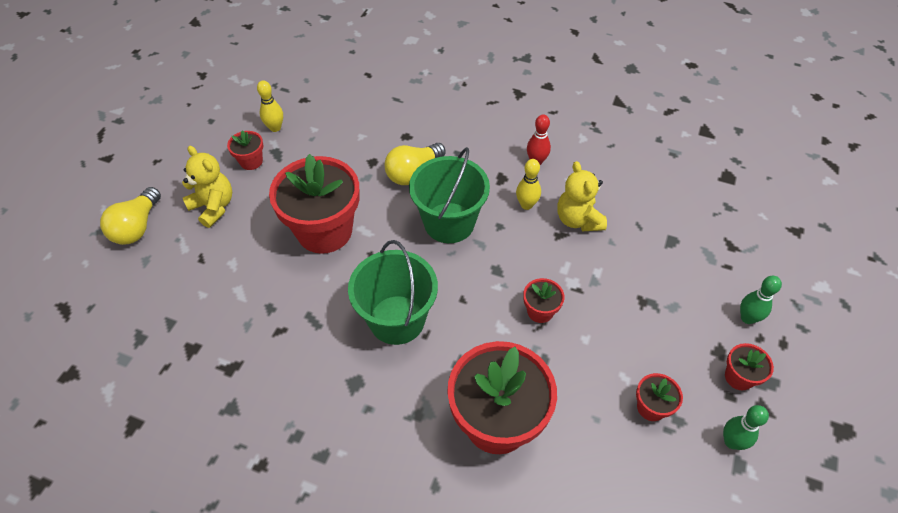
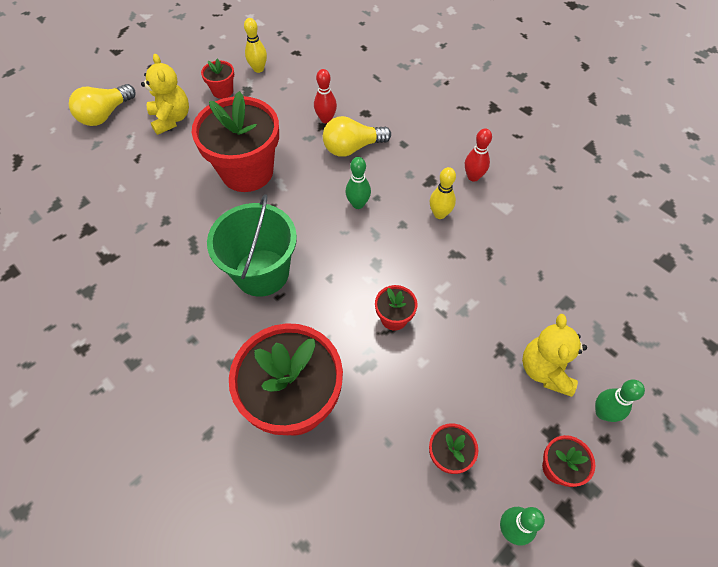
camera: 25 degrees right, 5 degrees up
(372, 154) = (326, 119): none -> red bowling pin
(449, 223) = (358, 204): green bucket -> green bowling pin
(578, 220) = (481, 246): yellow teddy bear -> yellow teddy bear (545, 370)

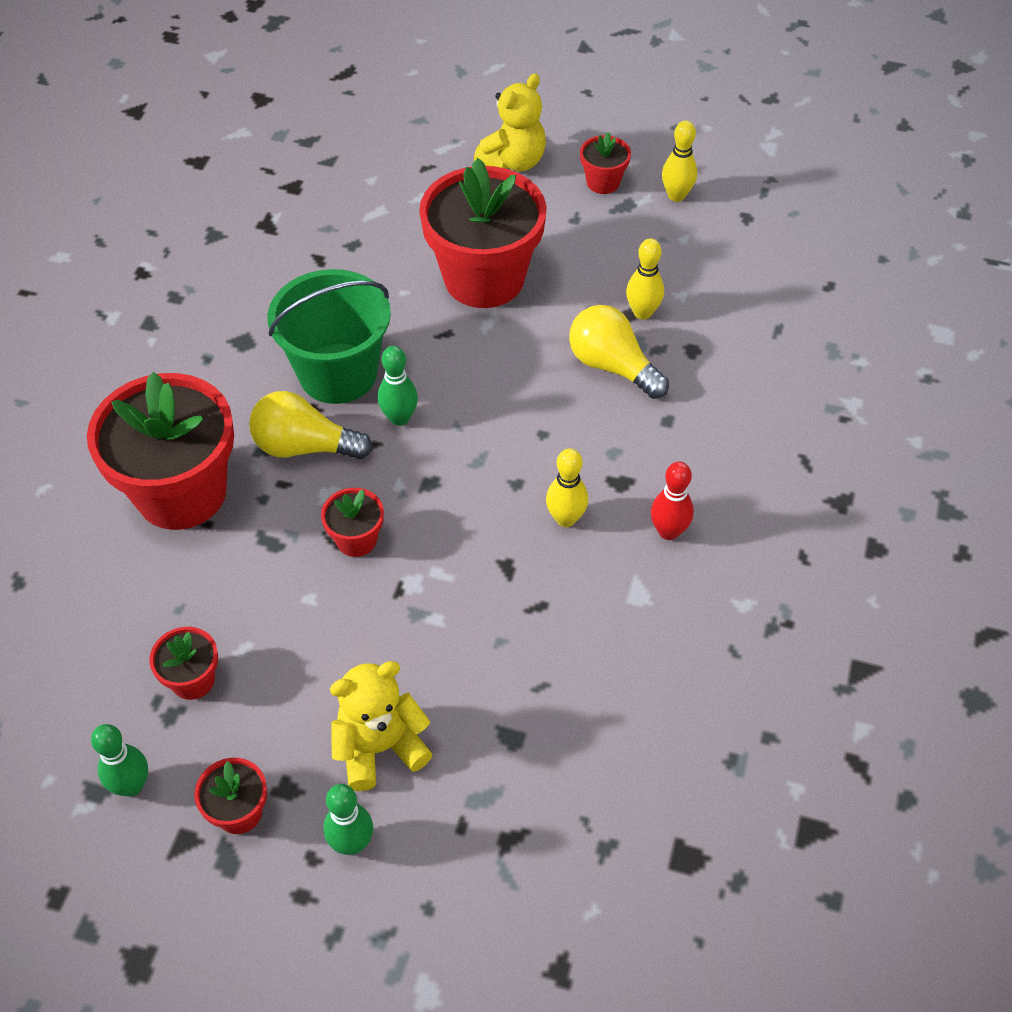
camera: 60 degrees right, 5 degrees down
(105, 115) = (471, 101): yellow light bulb -> yellow light bulb (304, 446)
(326, 119) = (642, 312): red bowling pin -> yellow bowling pin
(358, 204) = (515, 418): green bowling pin -> green bowling pin (399, 418)

